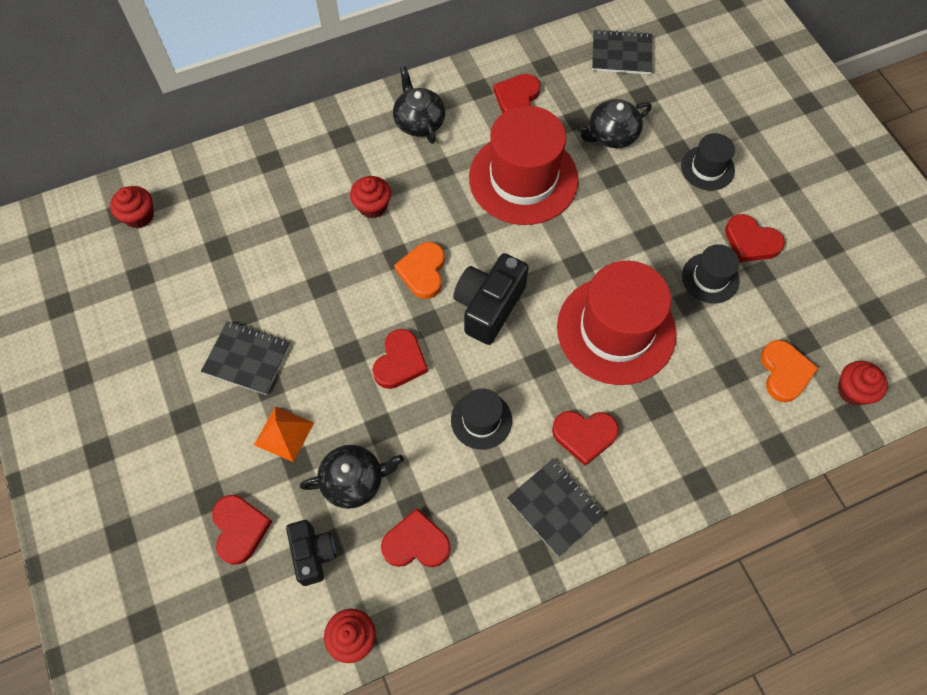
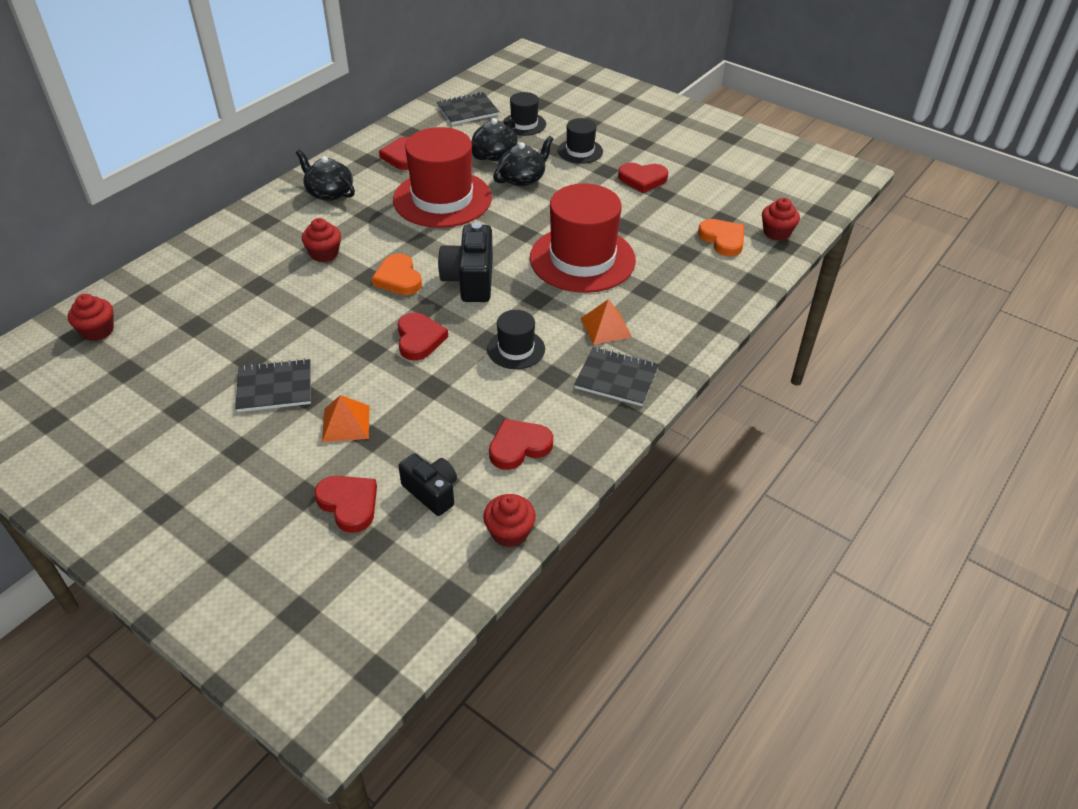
camera: 30 degrees left, 20 degrees down
(354, 480) = (433, 429): black teapot -> black teapot (522, 178)
(584, 435) = (606, 327): red heart -> orange pyramid
(710, 278) = (629, 208): black hat -> black hat (524, 124)

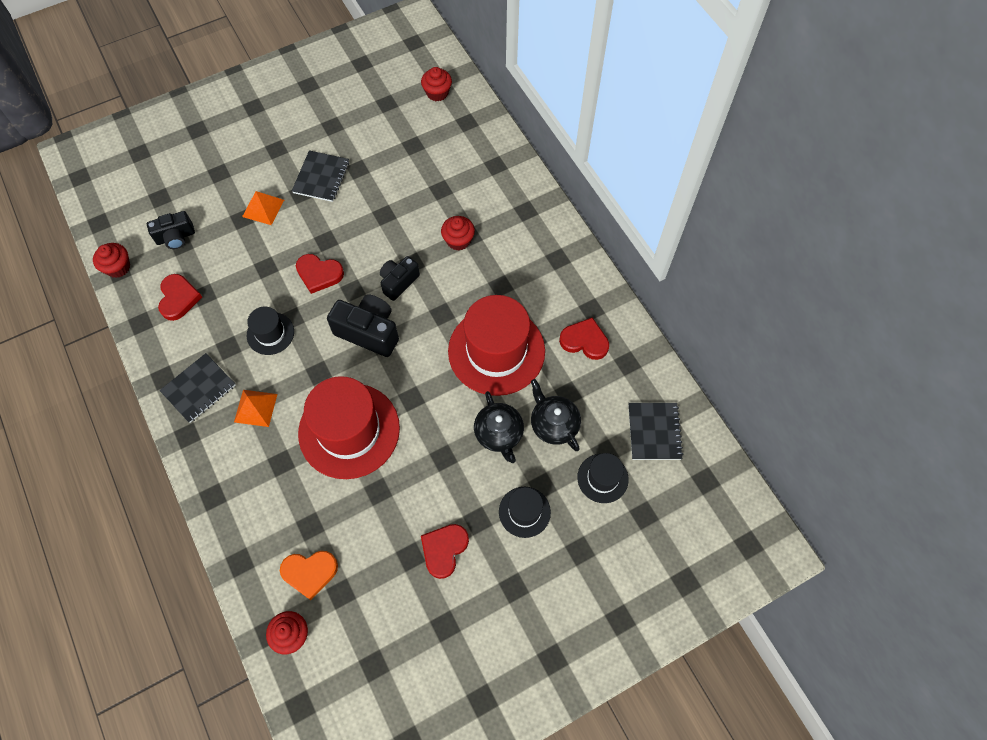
camera: 115 degrees right, 20 degrees up
(329, 192) = (548, 265): black teapot -> none
(349, 504) = (196, 193): red heart -> none
(398, 278) = (398, 282): orange heart -> black camera

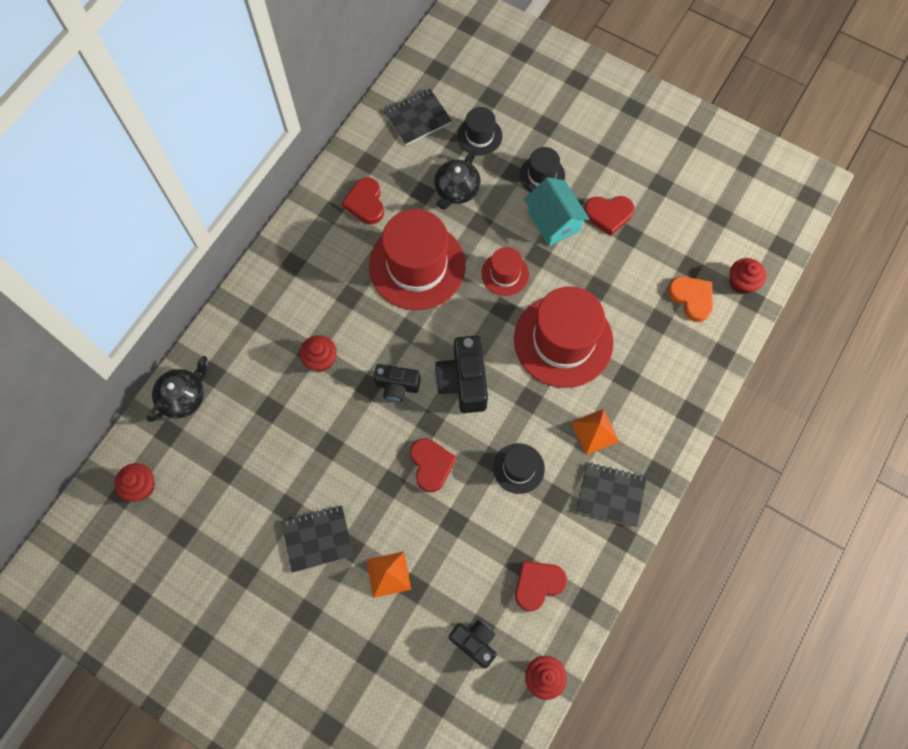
camera: 120 degrees left, 5 degrees up
(443, 418) = (505, 274): none -> red hat
(468, 493) = (553, 221): none -> turquoise house
(499, 433) = (490, 225): black teapot -> black teapot (183, 397)

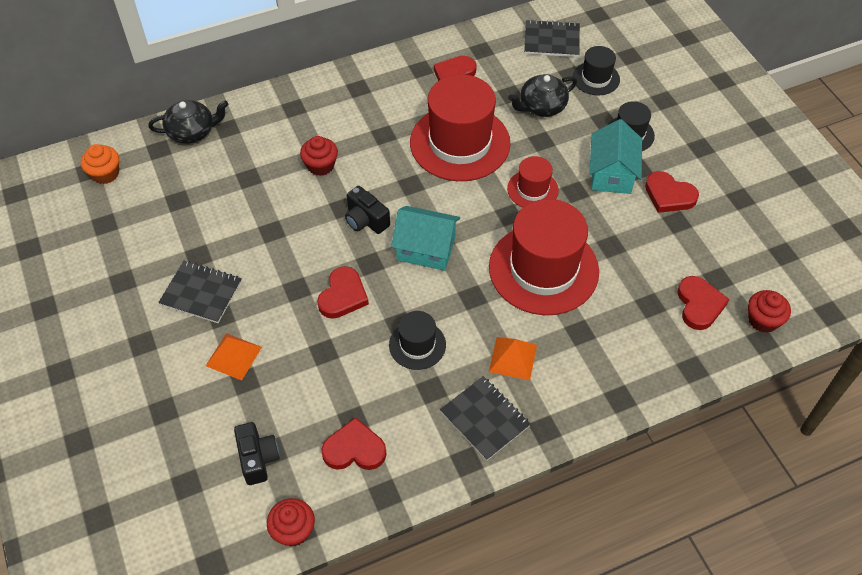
camera: 35 degrees right, 15 degrees down
(141, 486) = (105, 174): red cupcake -> orange cupcake
(463, 381) = (426, 249): black camera -> turquoise house
(691, 298) = (699, 305): orange heart -> red heart

